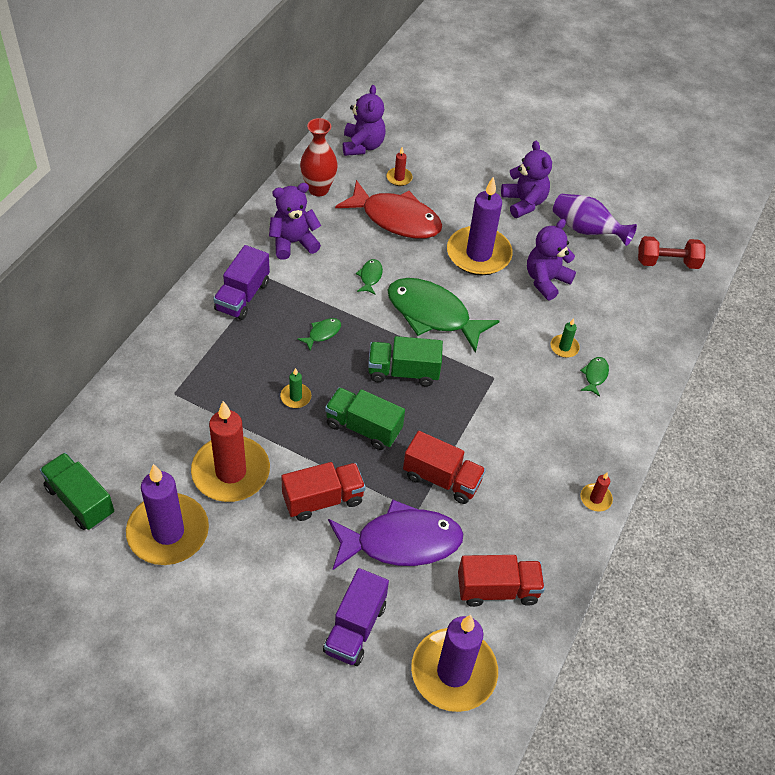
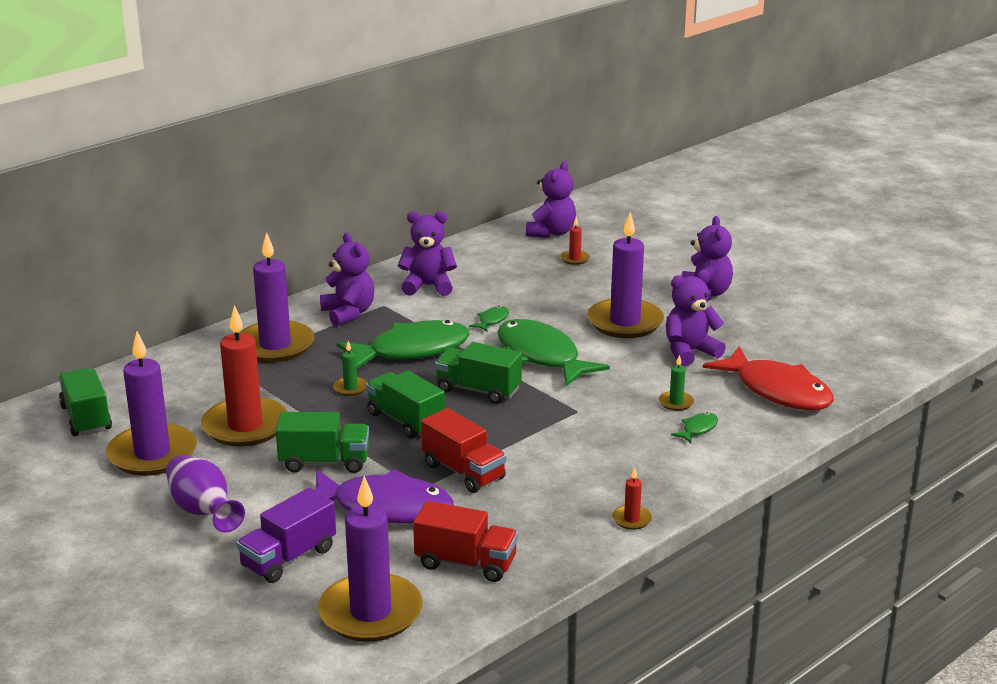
camera: 25 degrees right, 25 degrees down
(200, 356) = (275, 345): none -> purple candle
(242, 296) = (348, 313): purple truck -> purple teddy bear
(318, 189) = (482, 255): red vase -> none
(322, 333) = (411, 350): green fish -> green fish, size x2.46
(323, 499) = (324, 462): red truck -> green truck
(396, 219) = (550, 285): red fish -> red fish (777, 391)
(586, 230) = (765, 323): purple vase -> purple vase (203, 512)
(667, 262) = (849, 361): red dumbbell -> none

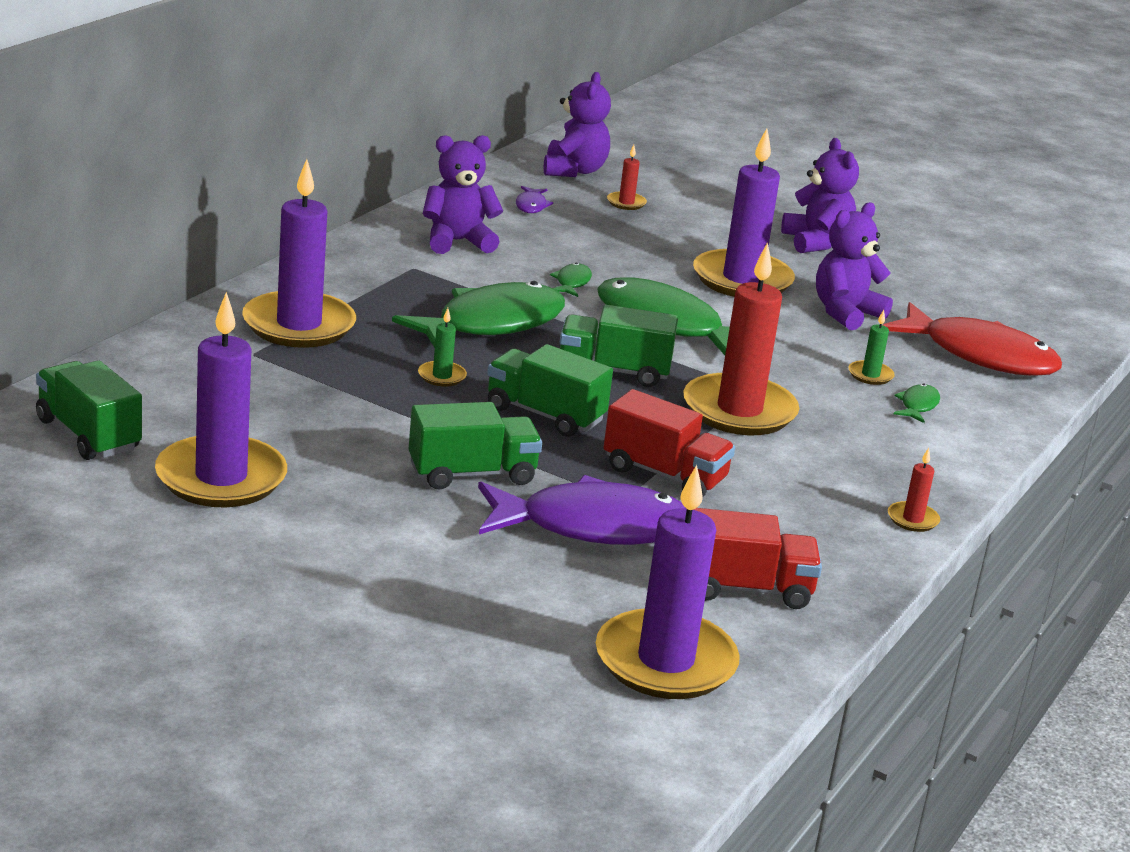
camera: 20 degrees left, 0 degrees up
(203, 512) = (348, 550): purple vase -> none
(245, 426) = (329, 433): red candle -> red candle (739, 410)
(288, 558) = (508, 601): purple truck -> none
(348, 313) = (373, 279): purple teddy bear -> none
(501, 259) = (531, 205): none -> purple fish

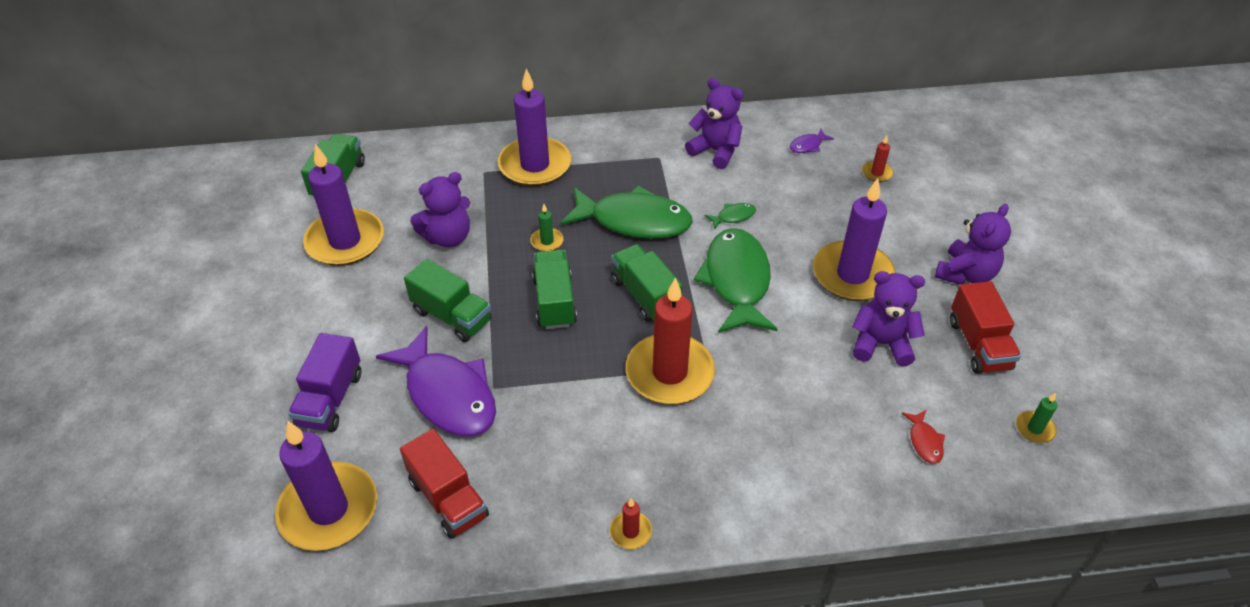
camera: 55 degrees right, 20 degrees up
(491, 594) = (330, 399): none -> purple truck
(574, 171) = (884, 131): purple teddy bear -> purple teddy bear (448, 237)
(664, 474) = (545, 387): red truck -> red truck (978, 344)
(870, 375) = (807, 404): green candle -> green candle (1034, 429)
(918, 405) = (797, 450): green fish -> none
(980, 355) = (924, 441): red fish -> red fish, size x0.41

